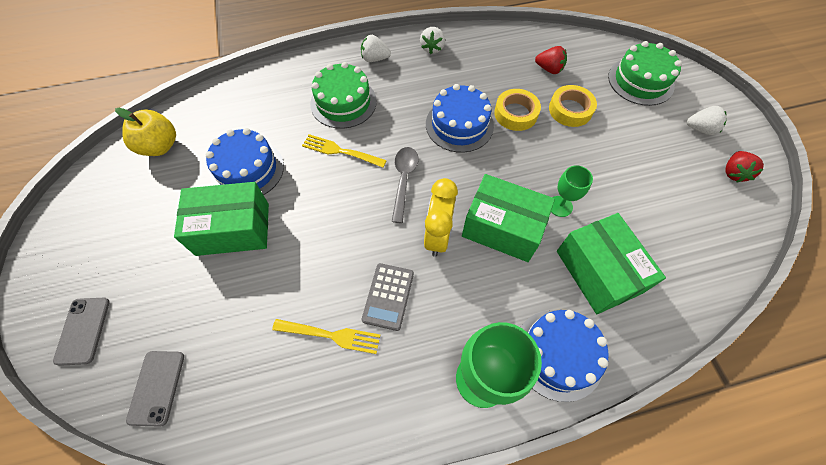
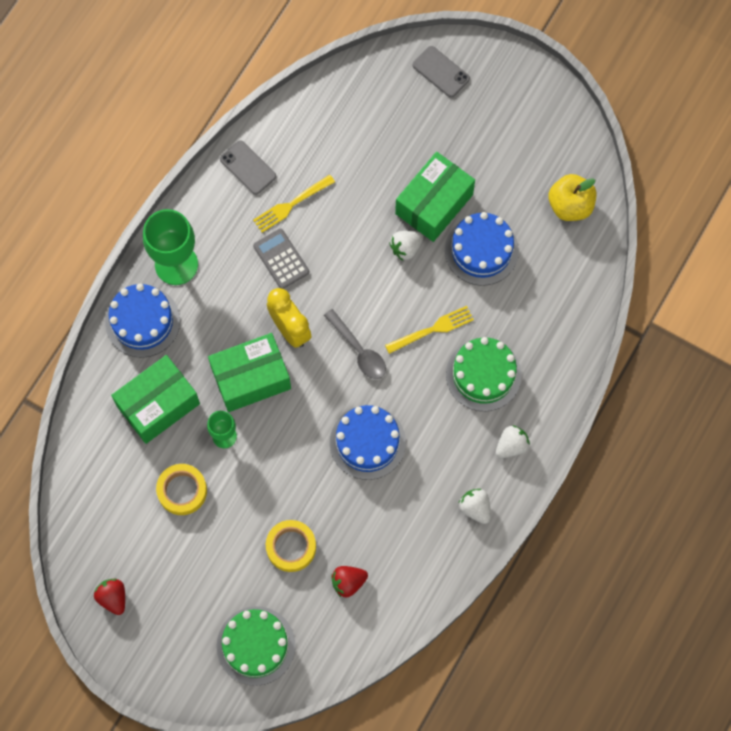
camera: 135 degrees right, 10 degrees up
(157, 387) = (358, 90): grey phone -> grey phone (248, 167)
(515, 113) = (332, 498): yellow tape -> yellow tape (182, 491)
(598, 272) = (158, 404): green box -> green box turned 60 degrees counterclockwise
(700, 129) = (167, 628): white strawberry -> white strawberry (406, 248)

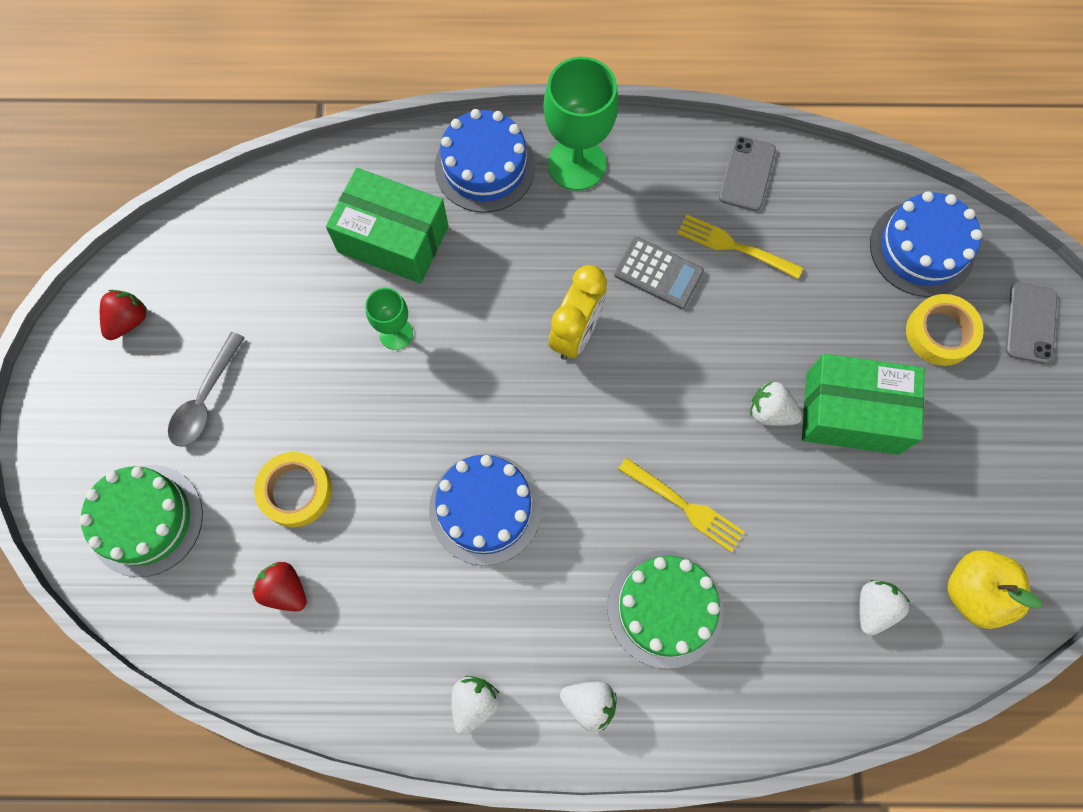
camera: 60 degrees right, 0 degrees up
(182, 491) = (301, 324): yellow tape -> yellow tape (940, 333)
(251, 378) = (487, 323): green box -> none
(281, 259) = (658, 273): grey calculator -> grey calculator turned 90 degrees clockwise
(358, 350) = (600, 429): grey spoon -> grey spoon (205, 399)
(481, 250) = (832, 508): blue cake -> blue cake (921, 249)
(548, 263) = (873, 608): none -> white strawberry

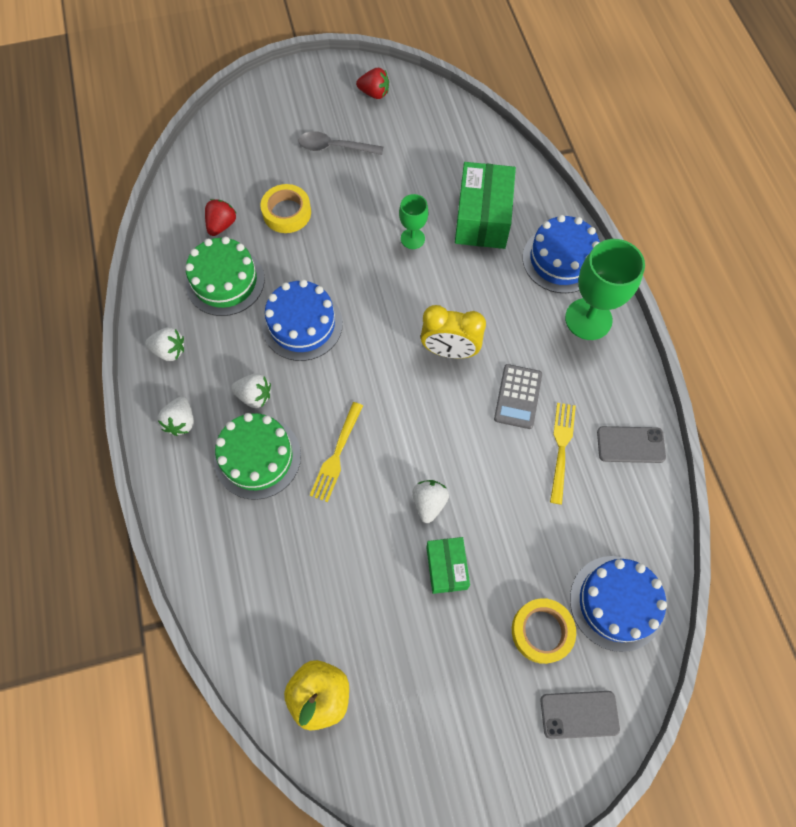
camera: 75 degrees right, 5 degrees down
(146, 520) = (249, 141): green cake -> green cake (225, 281)
(852, 413) = (446, 568): green box -> green box, size x0.58
(873, 608) = (290, 612): white strawberry -> white strawberry (254, 396)

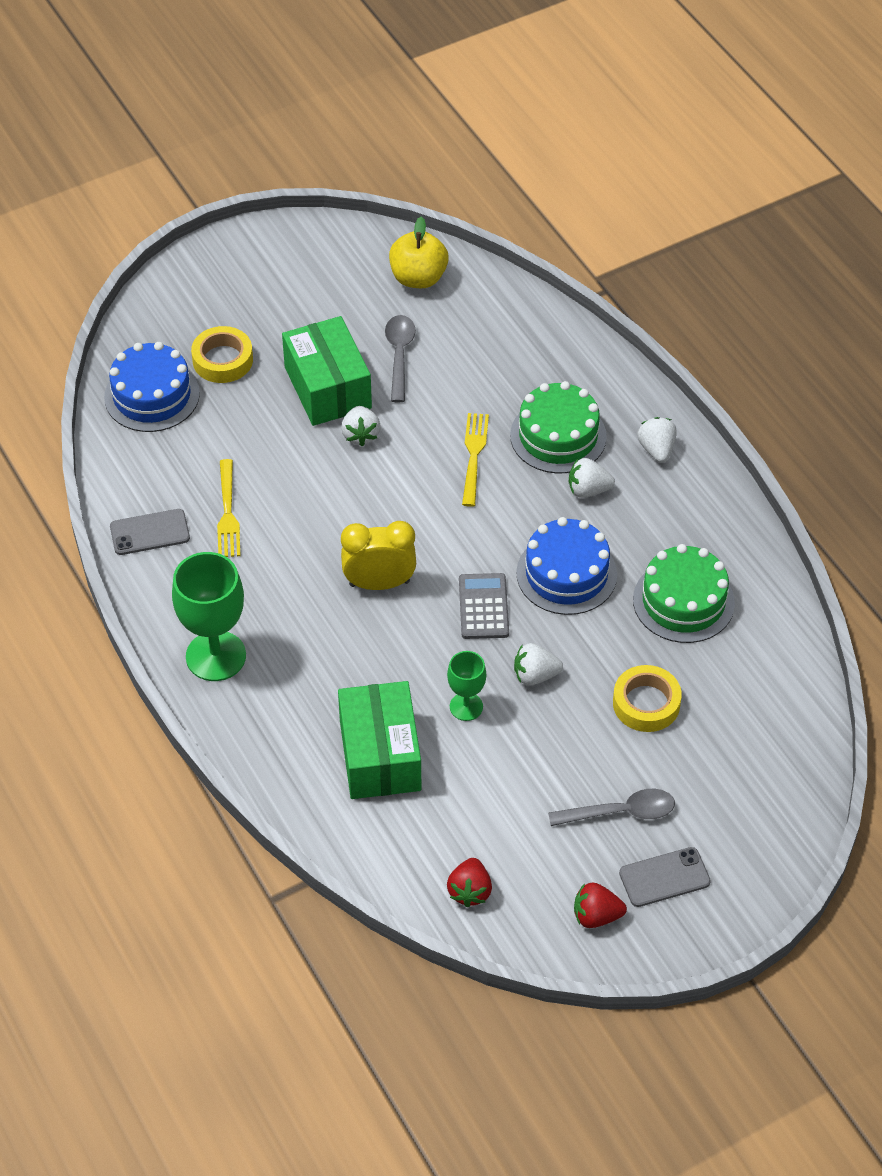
camera: 165 degrees right, 15 degrees down
(169, 351) = (708, 513): white strawberry -> white strawberry (535, 675)
(222, 225) = (723, 668): red strawberry -> red strawberry (470, 891)
(369, 590) = (399, 355): none -> grey spoon
(446, 568) = (328, 387): green box -> green box, size x1.73
(518, 396) = (286, 553): grey calculator -> grey calculator (483, 607)
(561, 259) = (262, 723): blue cake -> none
(579, 714) = (178, 312): grey phone -> grey phone (664, 877)

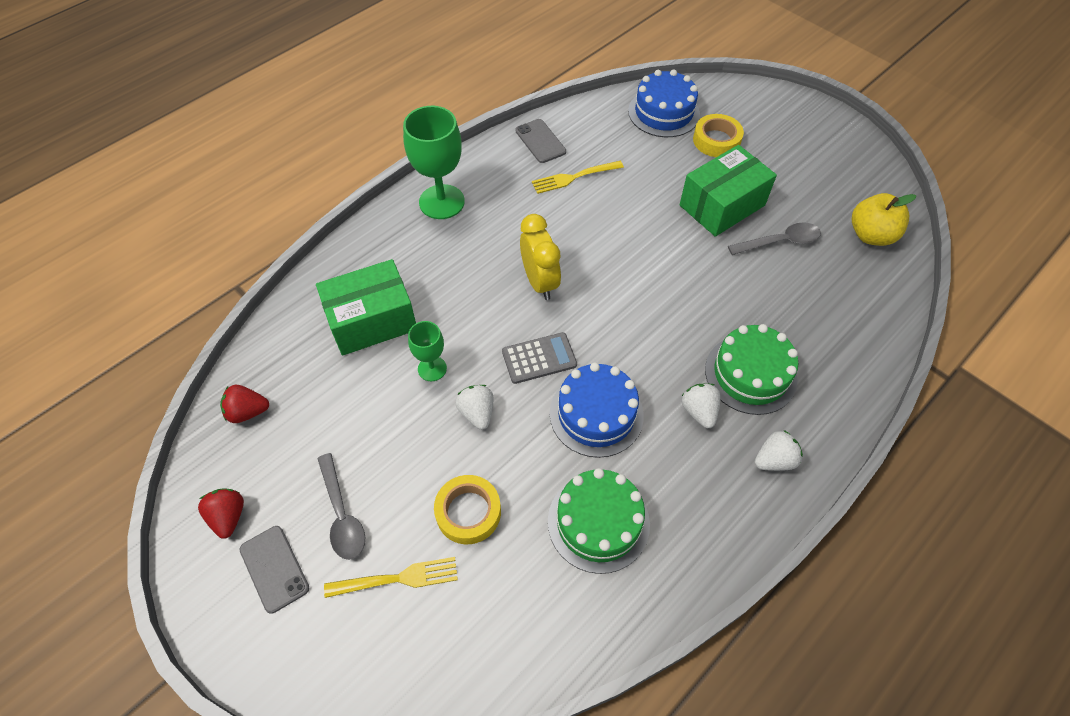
camera: 75 degrees right, 5 degrees up
(361, 435) = (684, 236): white strawberry -> none
(474, 455) = (699, 316): yellow fork -> yellow fork (398, 578)

